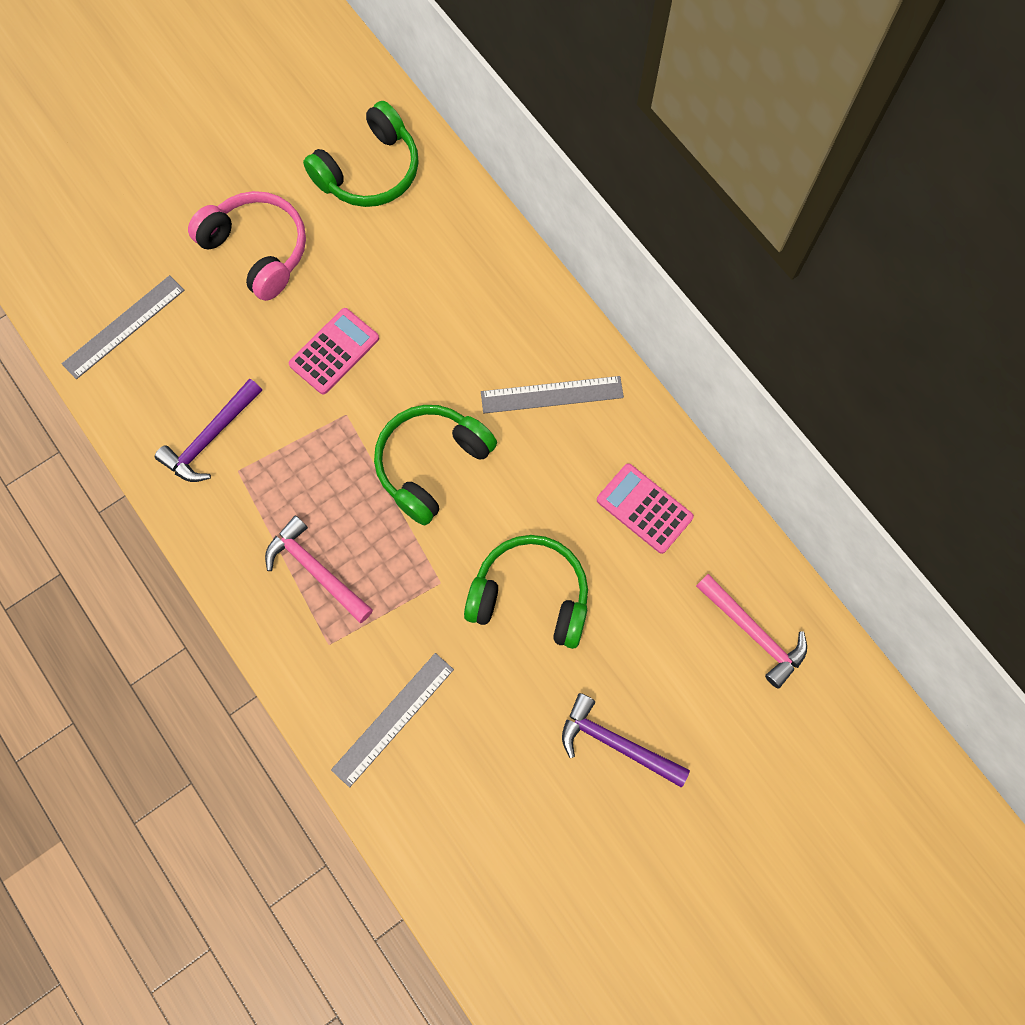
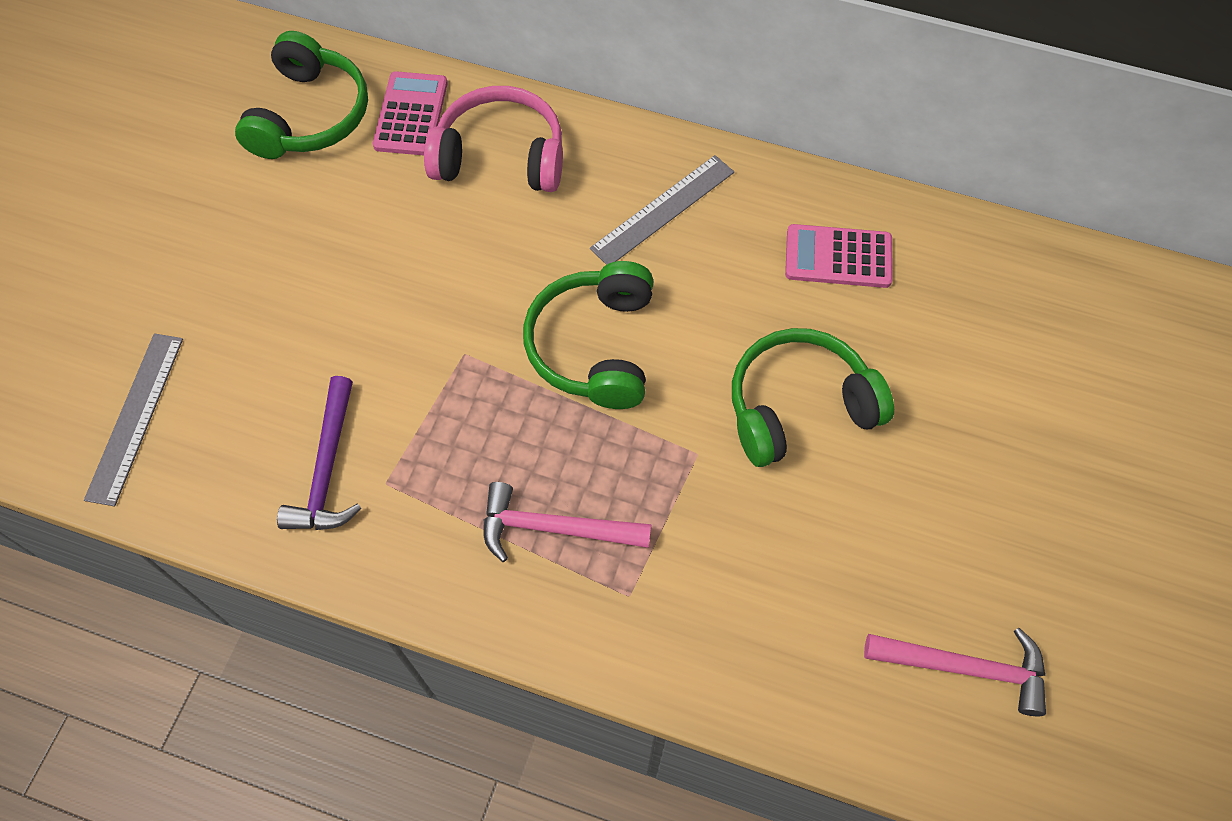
camera: 35 degrees left, 10 degrees down
(258, 250) = (241, 253): pink headphones -> pink headphones (501, 156)
(334, 351) = (403, 301): pink calculator -> pink calculator (411, 114)
(393, 719) = (761, 625): grey ruler -> none
(616, 743) = (1000, 490): purple hammer -> none
(753, 633) = (1033, 303): pink hammer -> pink hammer (965, 668)

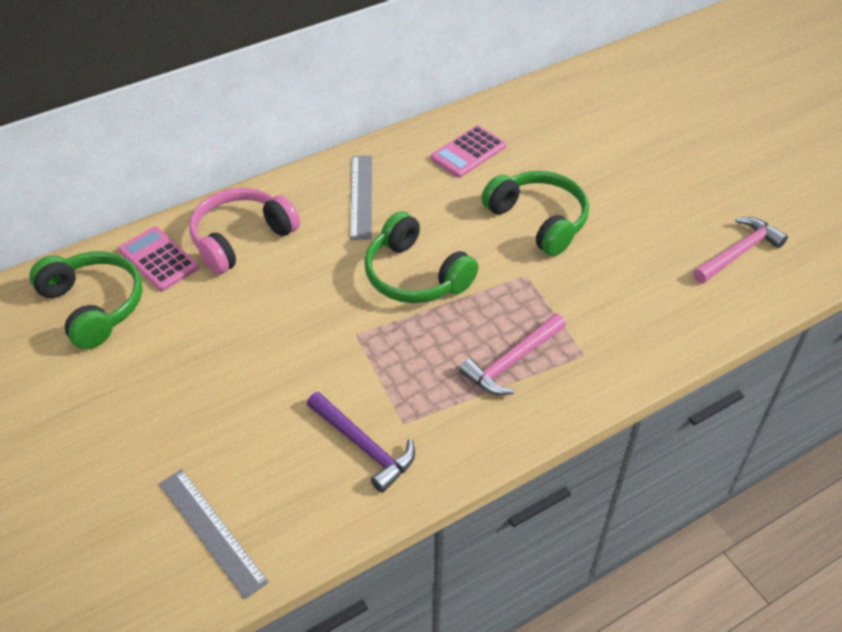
camera: 50 degrees left, 15 degrees down
(798, 406) = (539, 220): green headphones -> green headphones turned 120 degrees clockwise

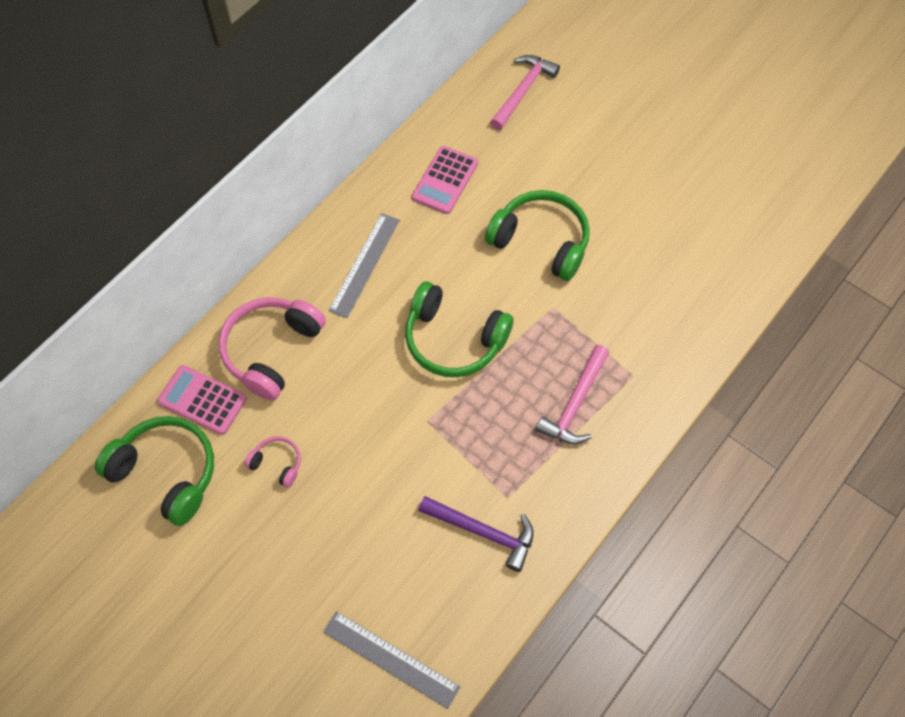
camera: 20 degrees left, 15 degrees up
(196, 328) = (277, 463): none -> pink headphones
(361, 196) = (364, 264): grey ruler -> grey ruler turned 45 degrees clockwise
(738, 252) = (728, 222): pink hammer -> pink hammer (523, 91)

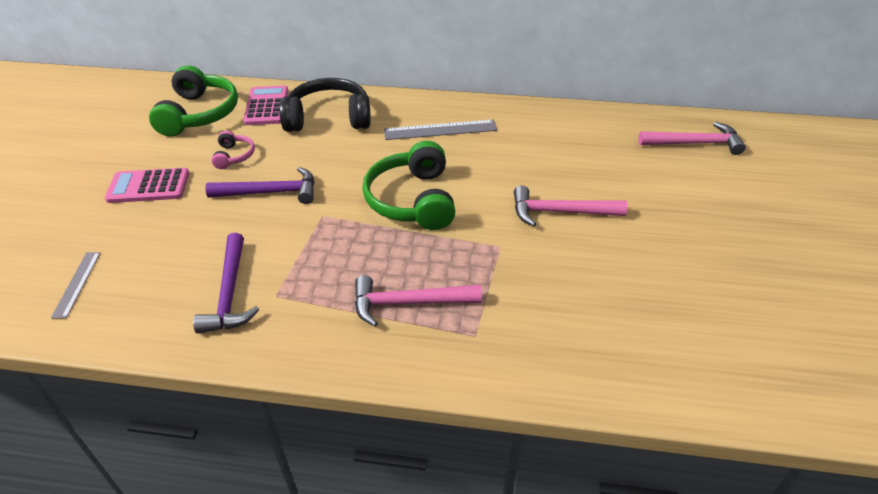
camera: 60 degrees right, 20 degrees down
(271, 350) = (329, 118): pink headphones -> black headphones
(363, 451) = (271, 192): none -> purple hammer
(391, 659) = (77, 284): grey ruler -> grey ruler, size x0.62
(445, 180) = (558, 138): pink calculator -> pink calculator (148, 186)
(541, 241) = (560, 212): green headphones -> pink hammer

